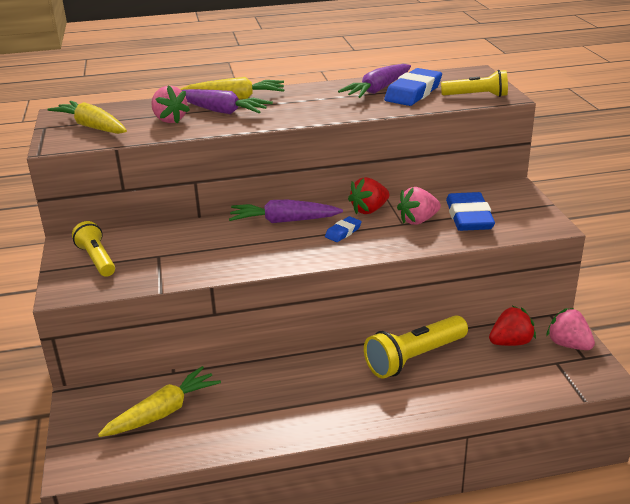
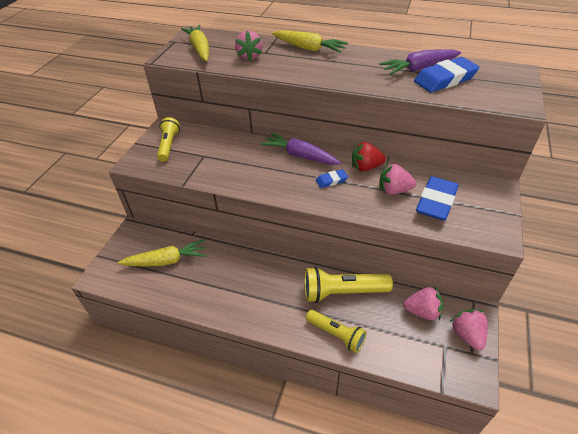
camera: 30 degrees right, 15 degrees up
(221, 111) = (289, 58): purple carrot -> none
(476, 96) = (496, 98): yellow flashlight -> yellow flashlight (336, 334)
(510, 342) = (422, 311): red strawberry -> pink strawberry

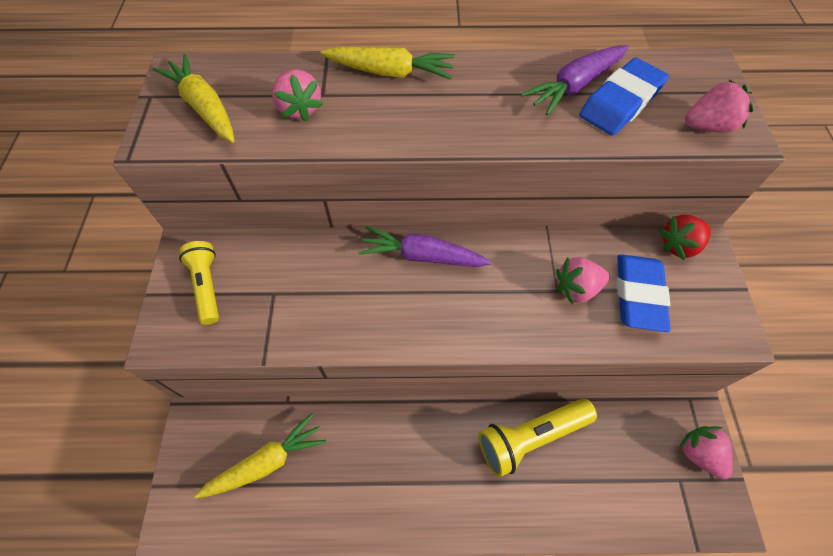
camera: 20 degrees left, 15 degrees up
(331, 180) = (485, 293): blue eraser -> none
(336, 334) = (546, 508): yellow flashlight -> none
(365, 167) = (523, 255): red strawberry -> red strawberry (678, 245)
(422, 311) = (637, 435): pink strawberry -> pink strawberry (707, 126)

